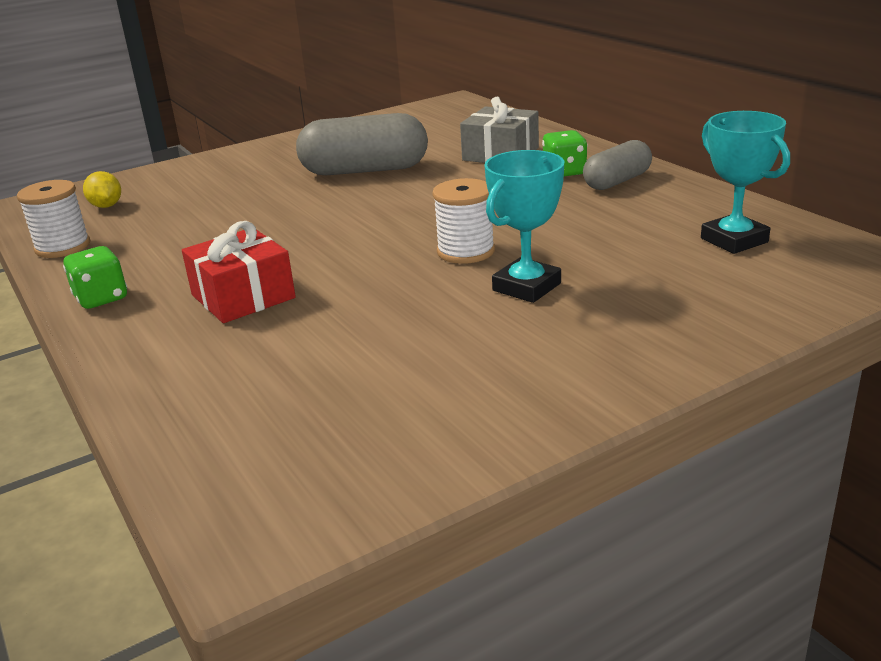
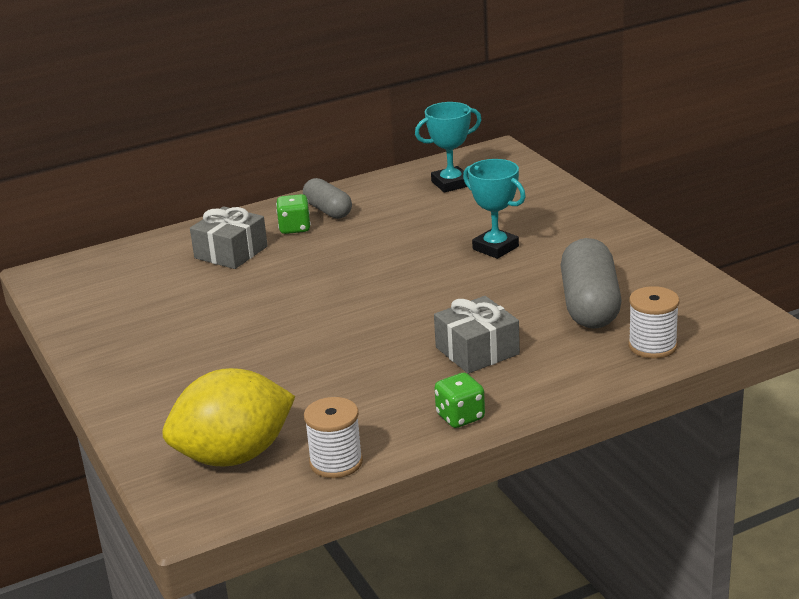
camera: 85 degrees left, 0 degrees up
(106, 206) = (234, 456): yellow lemon -> yellow lemon, size x2.45
(243, 296) = (477, 351): red gift -> grey gift
(365, 170) = (227, 314): grey capsule -> grey capsule (589, 305)
(466, 251) = (431, 267): white spool -> white spool (652, 346)

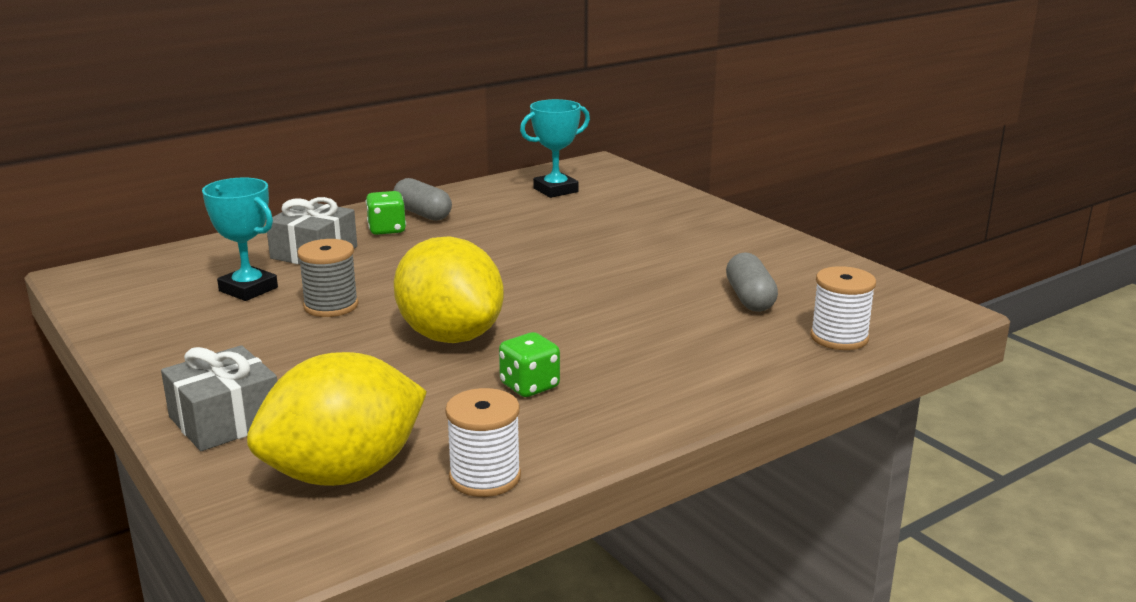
camera: 10 degrees left, 5 degrees down
(239, 307) = (331, 306): none -> grey spool
(331, 338) = (450, 336): none -> yellow lemon
(460, 417) = (634, 418): green dice -> green dice (529, 386)
(477, 351) = (633, 346): grey gift -> grey gift (225, 420)
(495, 248) = (623, 246): turquoise trophy -> turquoise trophy (248, 289)
(589, 305) = (749, 298): grey capsule -> grey capsule, size x0.61

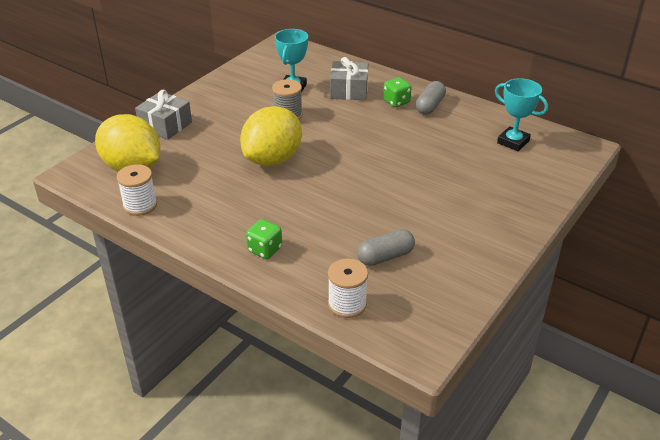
camera: 70 degrees right, 15 degrees up
(529, 386) = (229, 197): green dice -> green dice (265, 249)

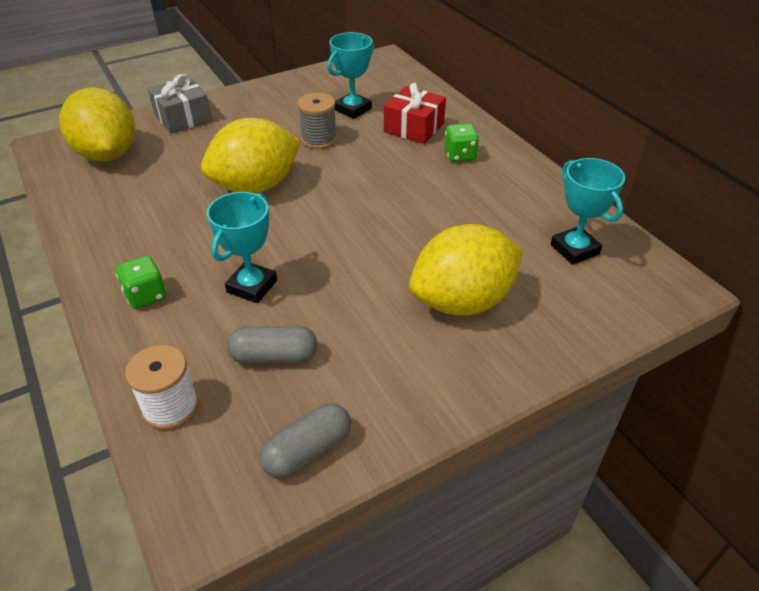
camera: 25 degrees right, 5 degrees up
(140, 205) = (74, 198): white spool -> none
(332, 222) = (252, 286): none -> turquoise trophy
(349, 90) = (414, 128): grey gift -> red gift
(430, 106) = (498, 171): grey capsule -> grey capsule (307, 451)
(471, 191) = (462, 301): none -> yellow lemon

